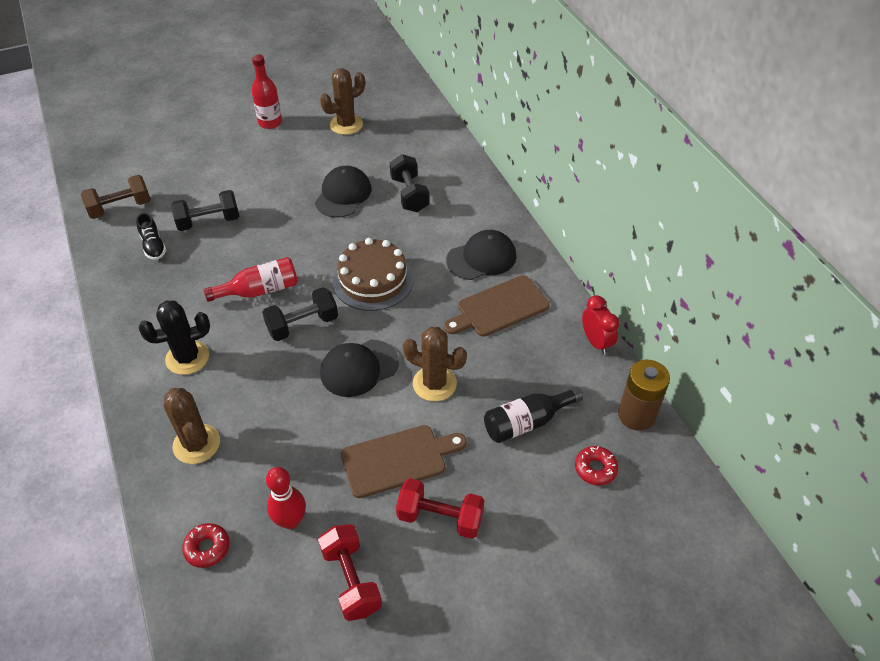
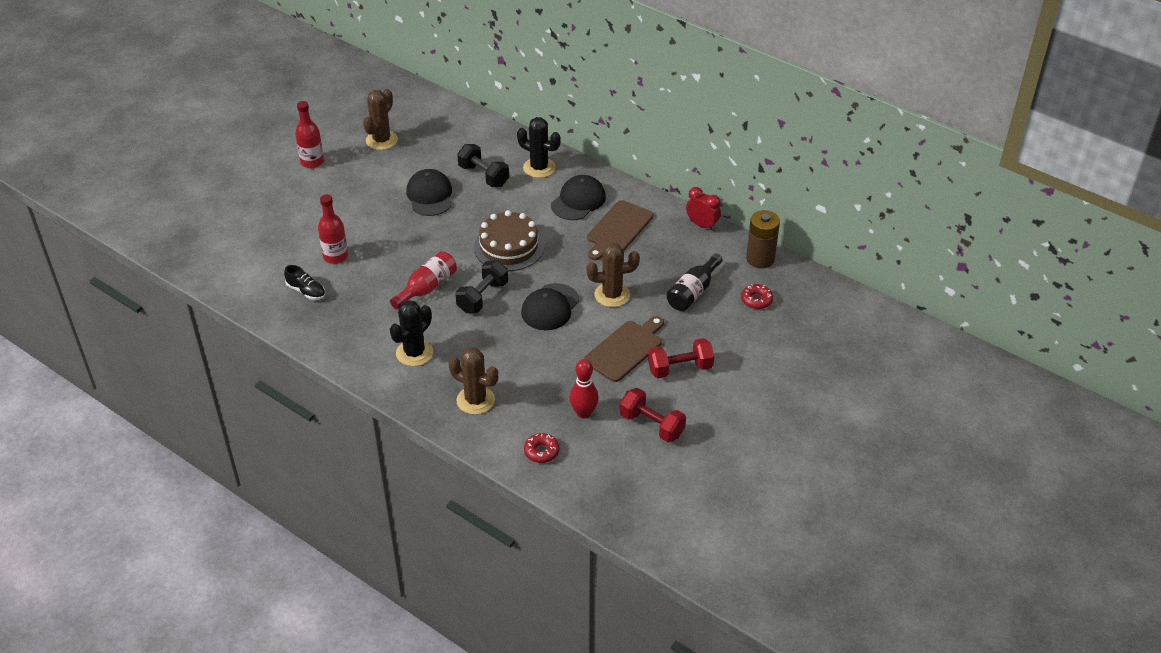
camera: 30 degrees left, 5 degrees down
(120, 208) = (246, 275): brown dumbbell -> none
(209, 221) = (335, 256): black dumbbell -> red bottle
(469, 207) = (539, 168): none -> black cactus

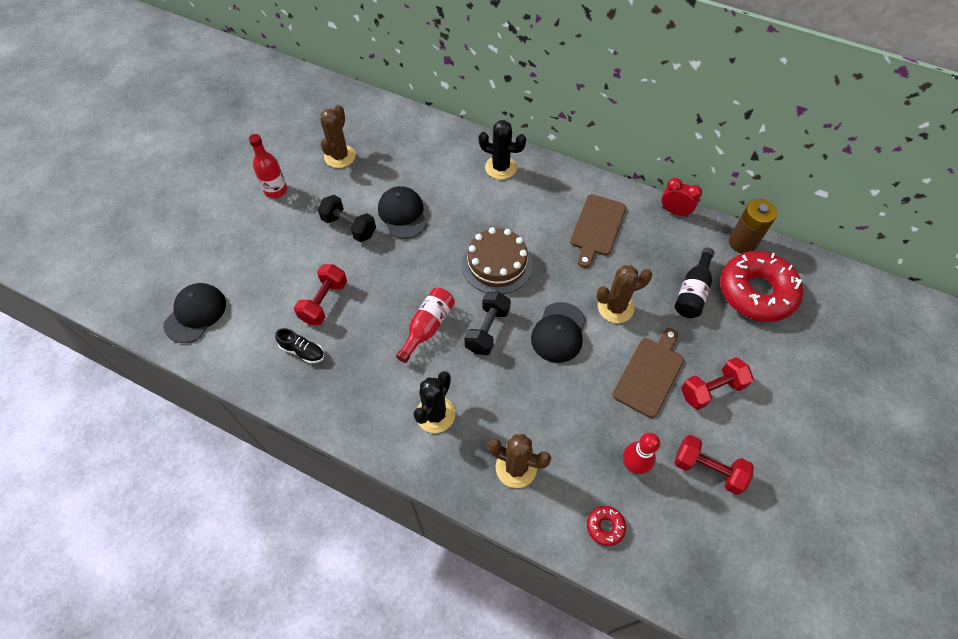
camera: 10 degrees left, 15 degrees up
(335, 256) = (324, 302): red bottle -> red dumbbell
(483, 176) = (449, 184): black dumbbell -> black dumbbell (349, 227)
(578, 201) = (549, 200): black cap -> black cap (195, 314)
(756, 300) = (756, 292): red donut -> red donut, size x2.45

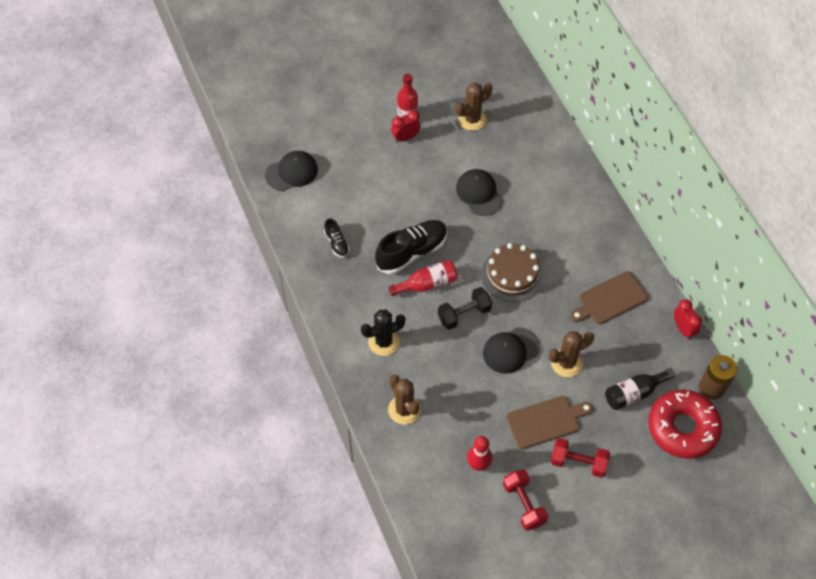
camera: 40 degrees right, 0 degrees up
(290, 209) = (405, 138): none -> red clock
(324, 302) = (375, 220): red dumbbell -> none
(349, 227) = (434, 178): black dumbbell -> none
(386, 308) = (411, 252): none -> black shoe
(402, 214) = (479, 193): black cap -> black cap turned 45 degrees counterclockwise
(500, 167) = (582, 205): black cactus -> none
(605, 527) = (426, 483): red donut -> none
(615, 307) = (566, 363): brown cactus -> brown cactus turned 45 degrees counterclockwise

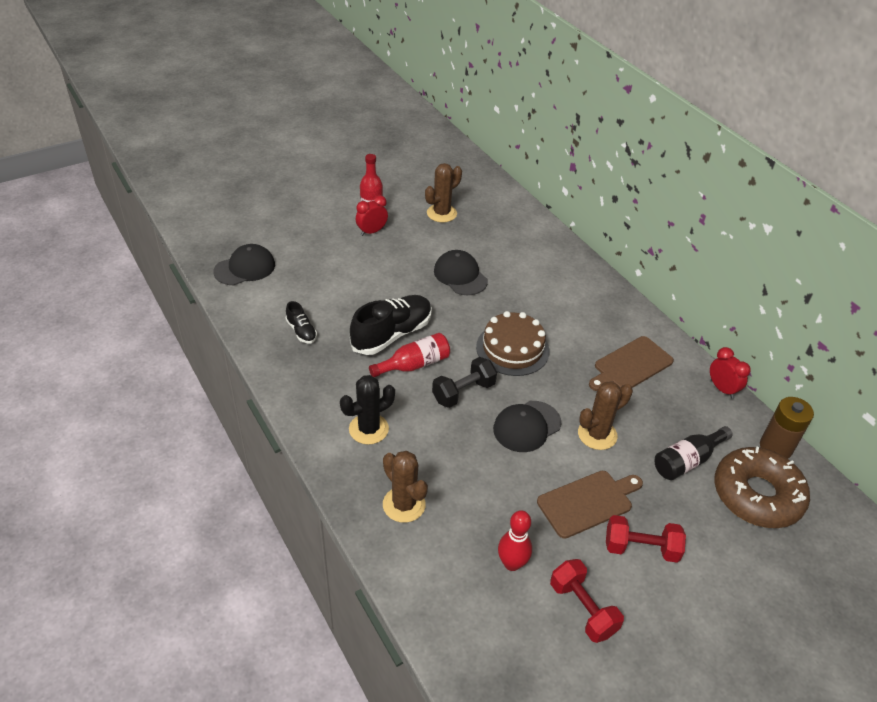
camera: 10 degrees left, 15 degrees down
(682, 428) = (757, 495): red donut -> brown donut

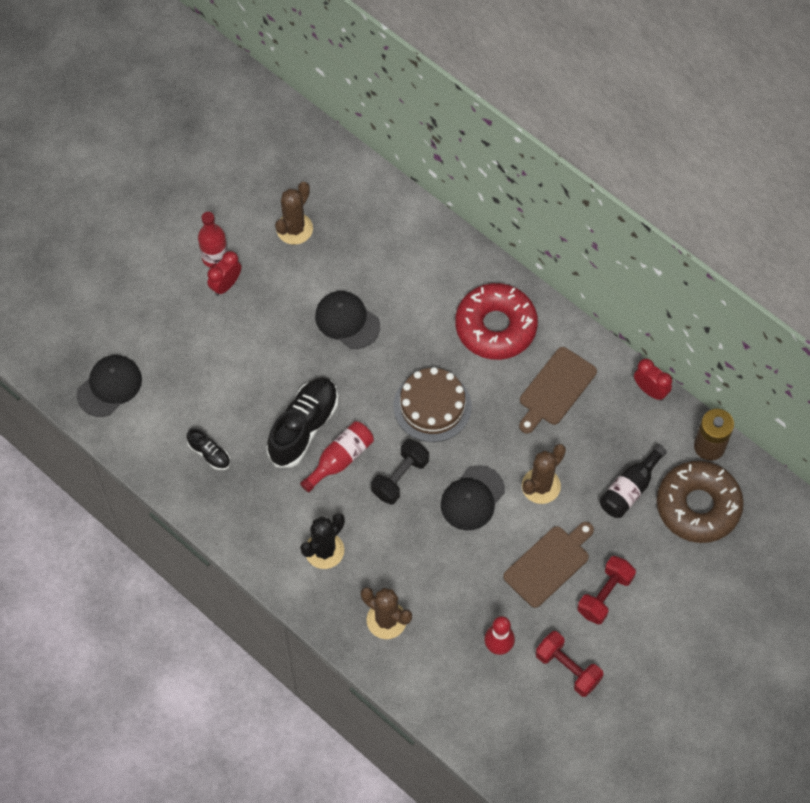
camera: 15 degrees left, 20 degrees up
(587, 310) = (495, 327): none -> red donut
(641, 548) = (604, 595): red dumbbell -> red dumbbell turned 45 degrees counterclockwise

